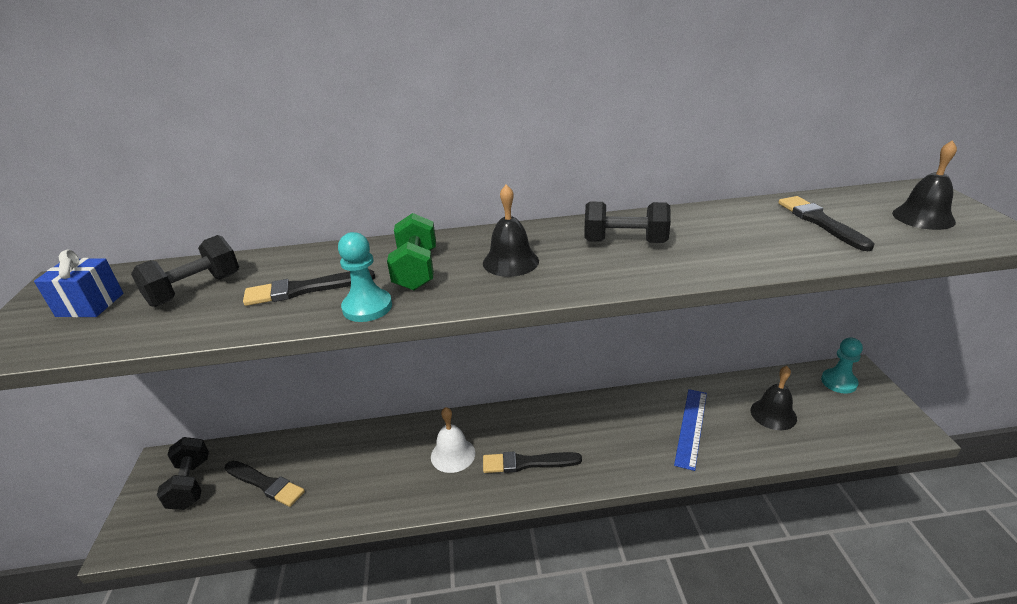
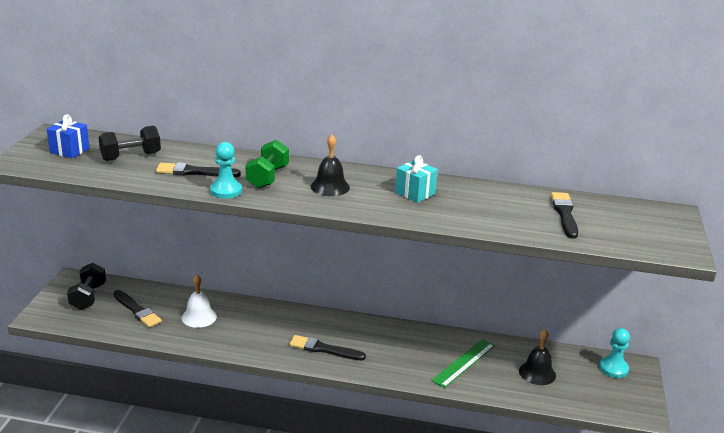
camera: 15 degrees right, 5 degrees down
(453, 454) = (273, 329): white bell -> white bell (199, 317)
(625, 242) = (415, 193): black dumbbell -> turquoise gift
(691, 427) = (464, 363): blue ruler -> green ruler
(923, 217) = (643, 229): black bell -> none

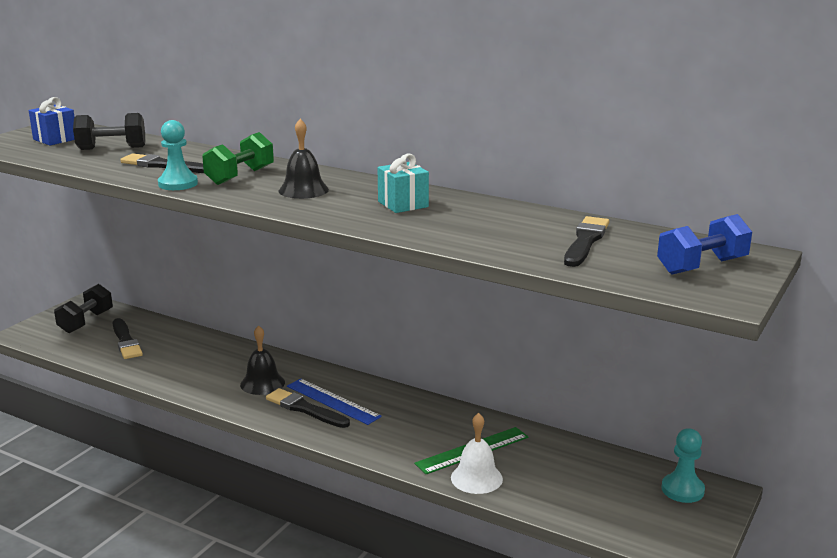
camera: 20 degrees right, 5 degrees down
(199, 317) = (187, 356): white bell -> white bell (476, 478)
(340, 339) = (333, 401): none -> blue ruler
(537, 373) = (566, 477): black bell -> black bell (262, 383)
(651, 227) = (702, 266): none -> blue dumbbell

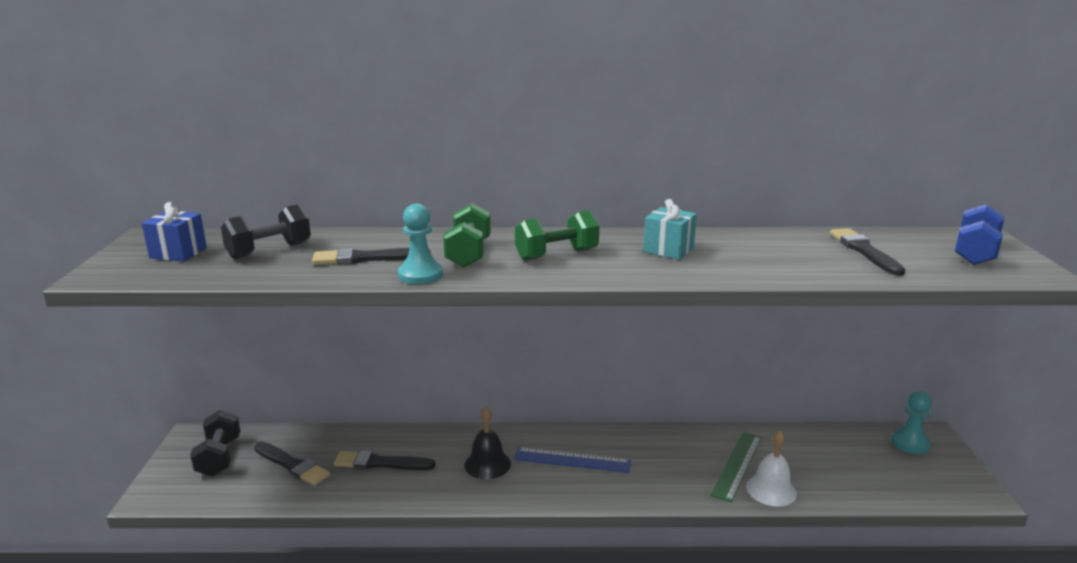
camera: 30 degrees left, 0 degrees up
(303, 190) = (556, 255): black bell -> green dumbbell
(305, 409) = (558, 477): black brush -> black brush (380, 463)

